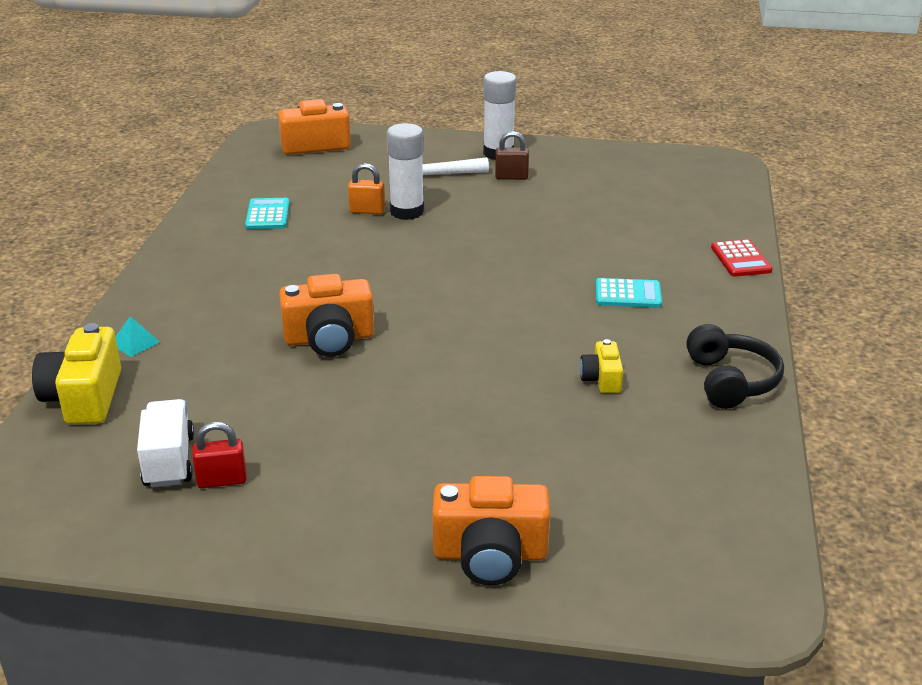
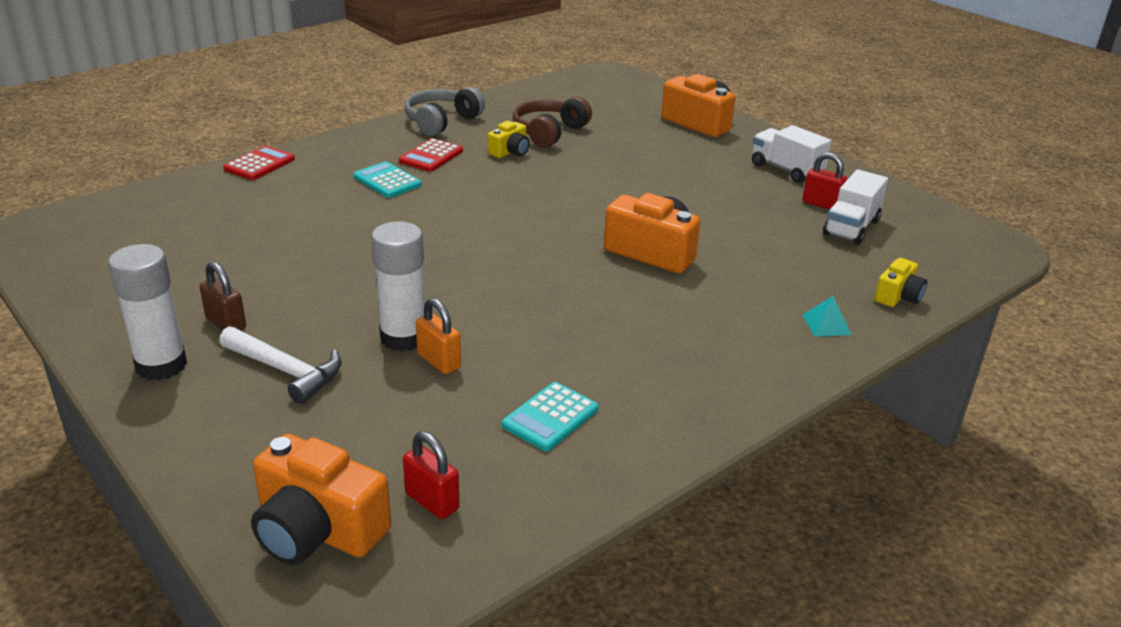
camera: 140 degrees left, 0 degrees up
(84, 397) = (898, 296): yellow camera -> yellow camera, size x0.55
(280, 168) = (432, 501): none -> red padlock
(302, 519) = (786, 170): none -> white truck
(615, 428) = (549, 133): none -> brown headphones
(650, 335) = (431, 156): none -> red calculator
(730, 381) = (442, 122): black headphones -> grey headphones

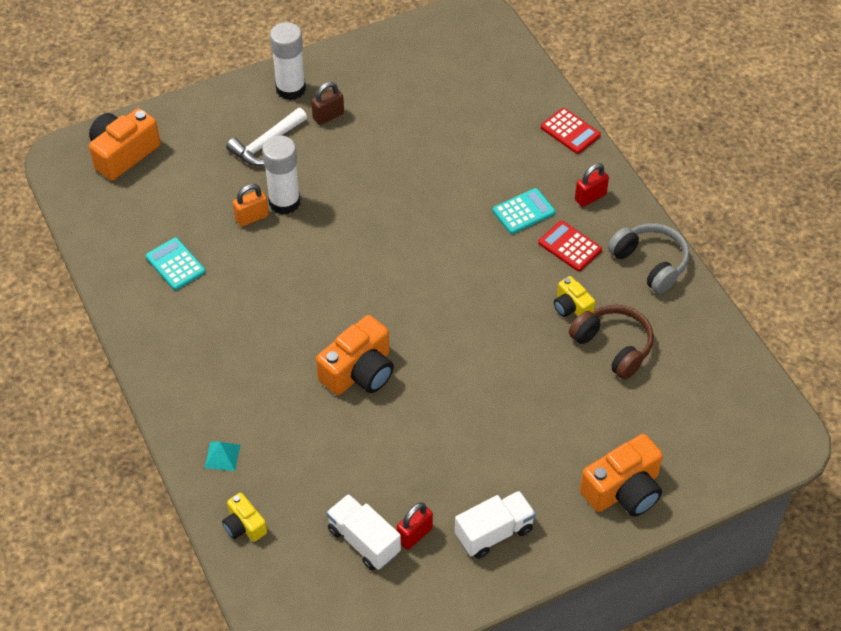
camera: 105 degrees right, 20 degrees up
(432, 501) = (125, 201): red padlock -> red padlock (590, 197)

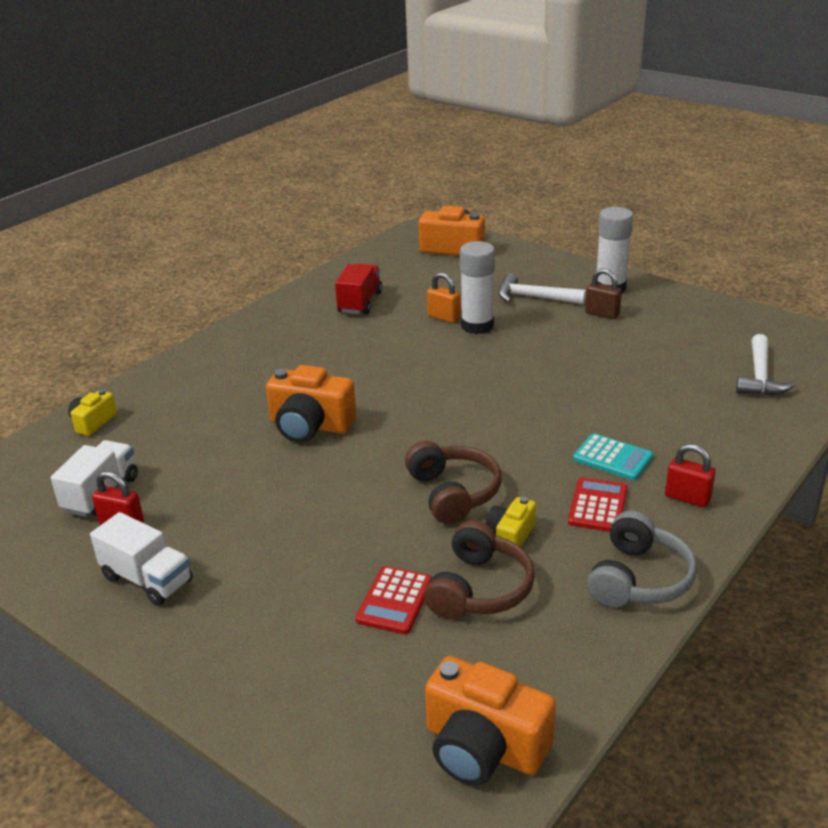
camera: 65 degrees right, 20 degrees down
(175, 264) = (360, 302): turquoise calculator -> red truck
(222, 456) = (166, 387): turquoise pyramid -> none
(484, 80) = (760, 377): none -> white hammer
(506, 318) = (453, 493): none -> brown headphones
(570, 131) = (766, 452): red calculator -> red calculator (394, 601)
(623, 490) = (260, 670): orange camera -> orange camera (483, 747)

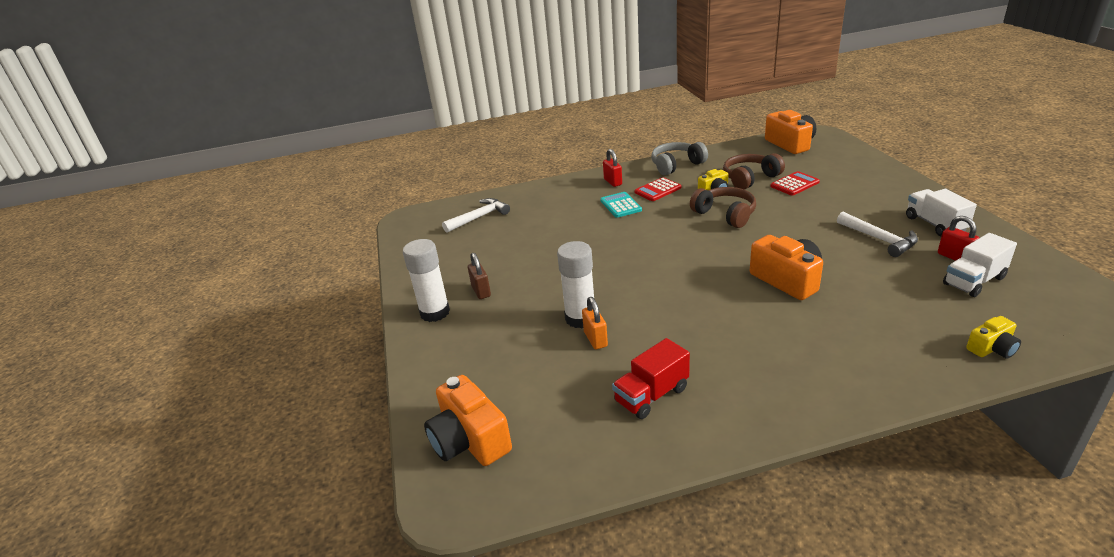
camera: 140 degrees left, 0 degrees up
(453, 493) = (725, 214): brown headphones -> brown headphones turned 120 degrees clockwise
(533, 297) = (500, 329): white hammer -> white hammer (880, 239)

